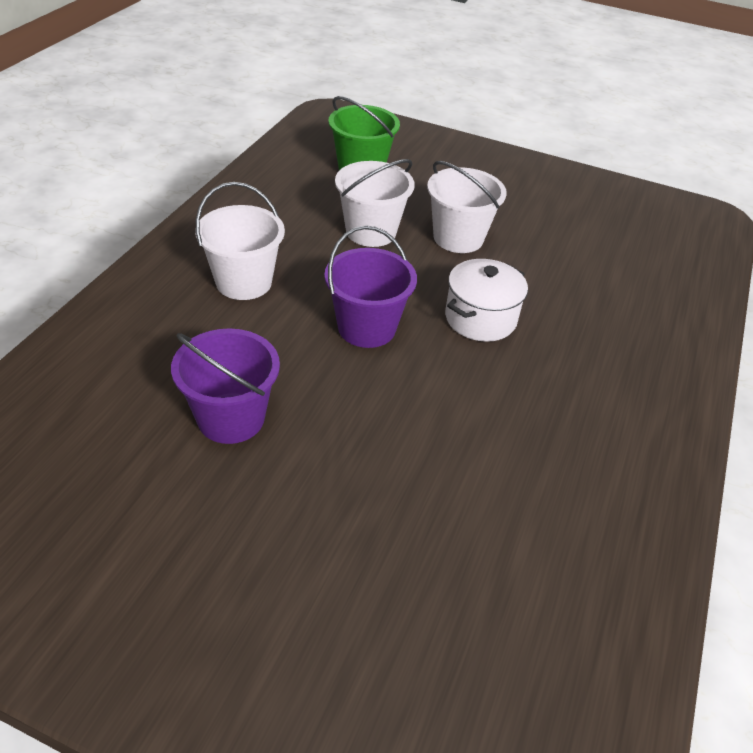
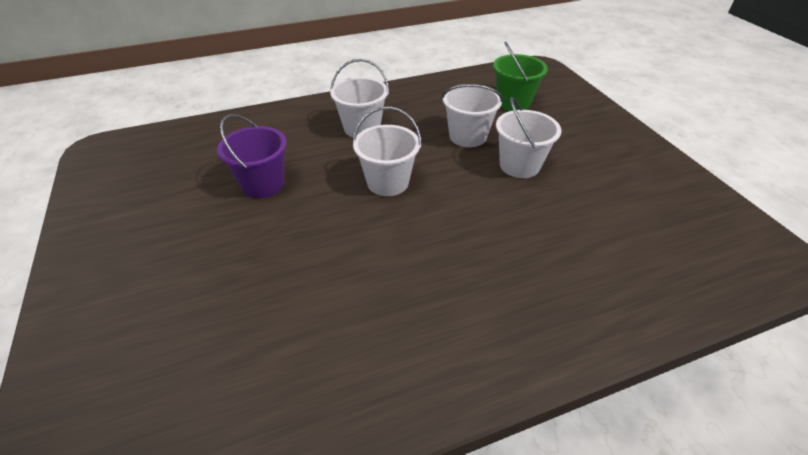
camera: 50 degrees right, 0 degrees up
(366, 328) = (388, 182): purple bucket -> white bucket
(480, 318) = (462, 216): white pot -> none

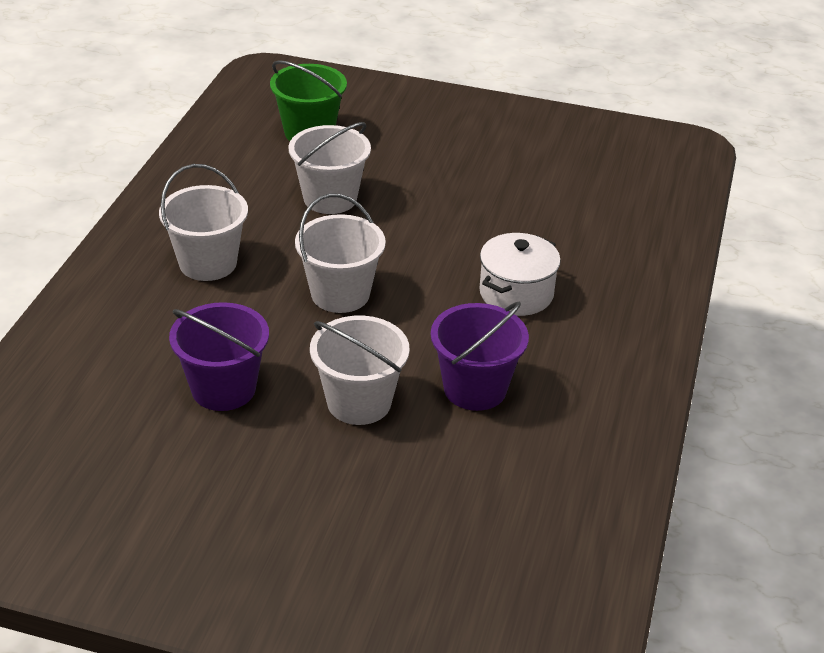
camera: 55 degrees left, 5 degrees down
(356, 287) = (475, 388): none -> purple bucket
(478, 256) = (516, 293): none -> white pot
(519, 165) = (422, 195): white bucket -> white bucket (359, 402)

